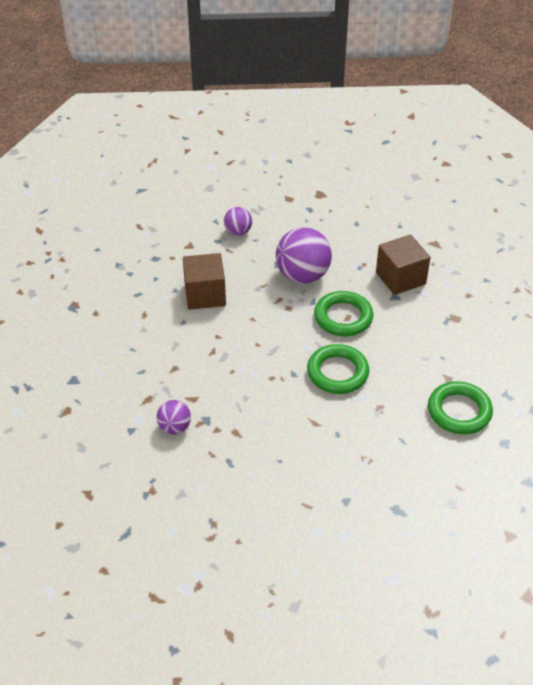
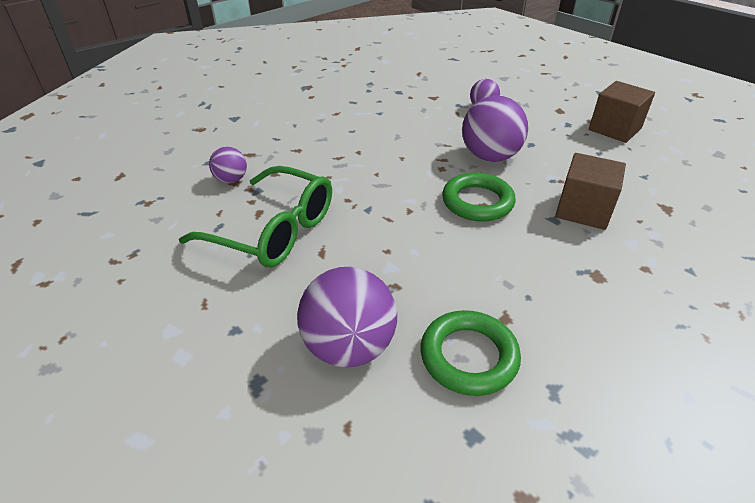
camera: 50 degrees right, 5 degrees down
(205, 295) = (394, 126): brown cube -> brown cube (614, 129)
(266, 434) = (274, 230): none -> green glasses
(337, 372) = (404, 234): green ring -> none
(407, 456) = (349, 346): none -> purple ball

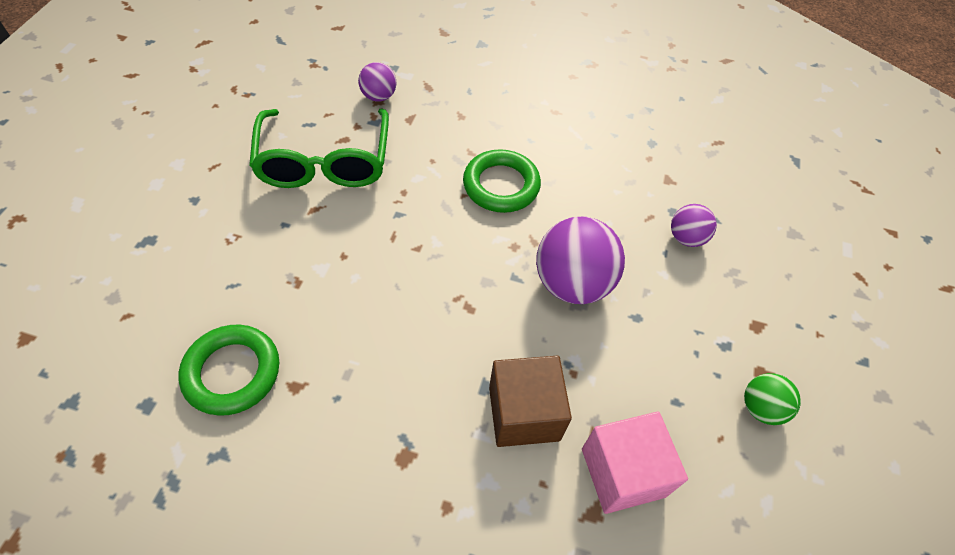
camera: 55 degrees right, 15 degrees up
(349, 346) = (207, 281): purple ball -> none
(477, 202) = (471, 301): green ring -> green ring (501, 185)
(614, 129) = (761, 408): brown cube -> green ball
(641, 187) = (623, 472): none -> pink cube

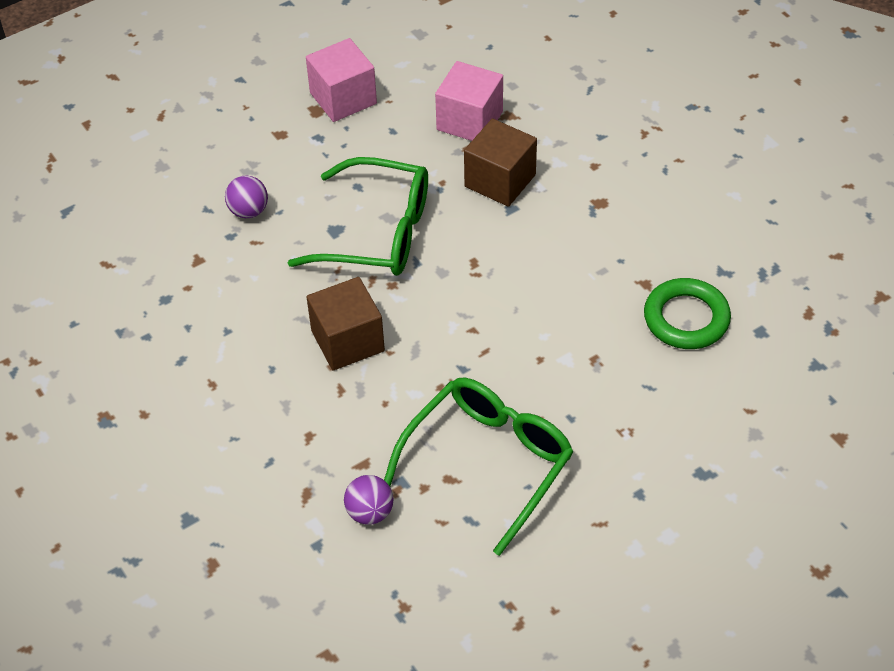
camera: 135 degrees left, 5 degrees down
(501, 185) = (347, 341): green ring -> brown cube
(572, 283) = (378, 233): purple ball -> green glasses
(761, 408) = (343, 98): green ball -> pink cube

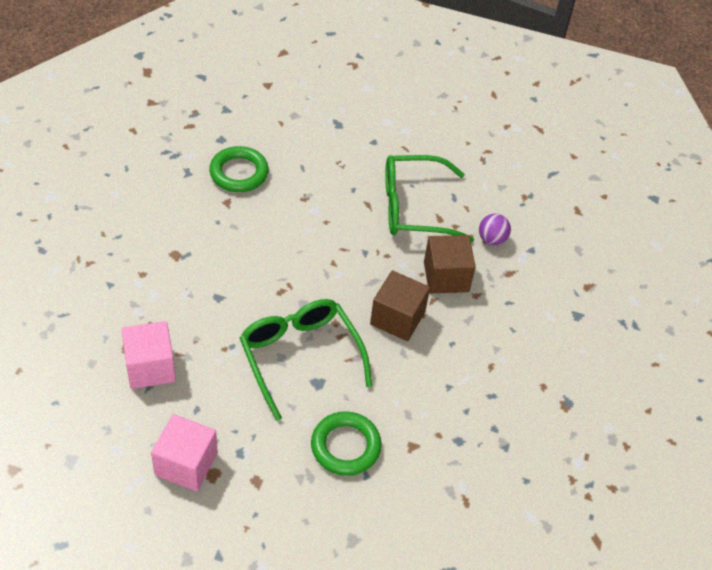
camera: 135 degrees left, 0 degrees up
(248, 211) = (345, 446): purple ball -> green ring
(500, 180) = (197, 317): brown cube -> brown cube (446, 277)

